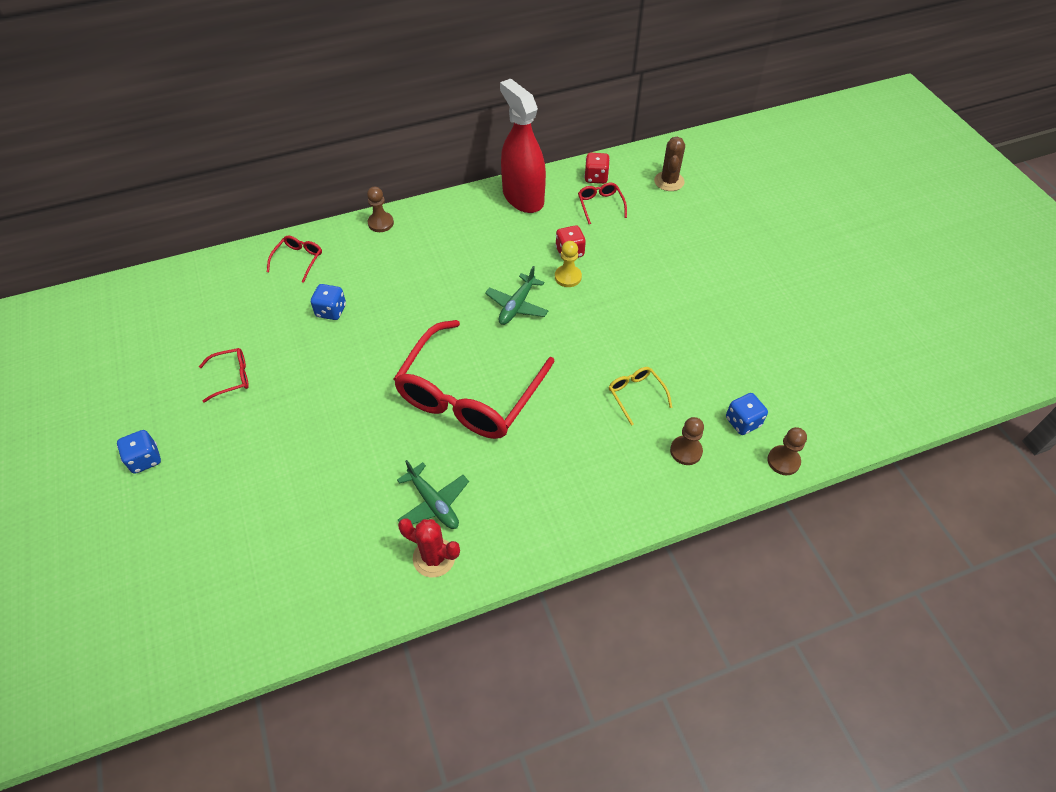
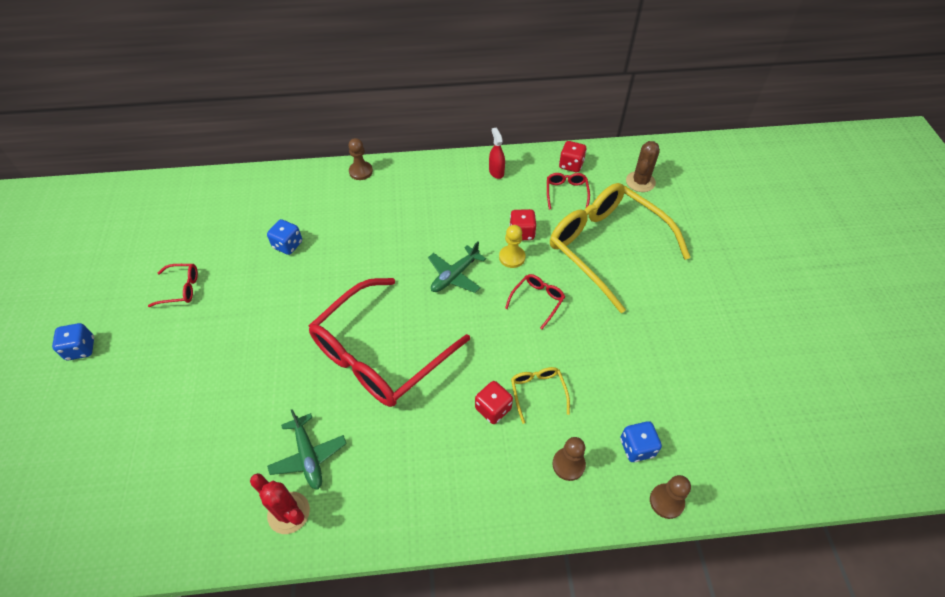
camera: 15 degrees right, 0 degrees up
(298, 260) = (278, 192): red glasses -> red glasses (537, 301)
(523, 198) = (496, 172): red spray bottle -> red spray bottle, size x0.43
(598, 419) = (493, 409): none -> red dice
(657, 249) = (607, 247): none -> yellow glasses

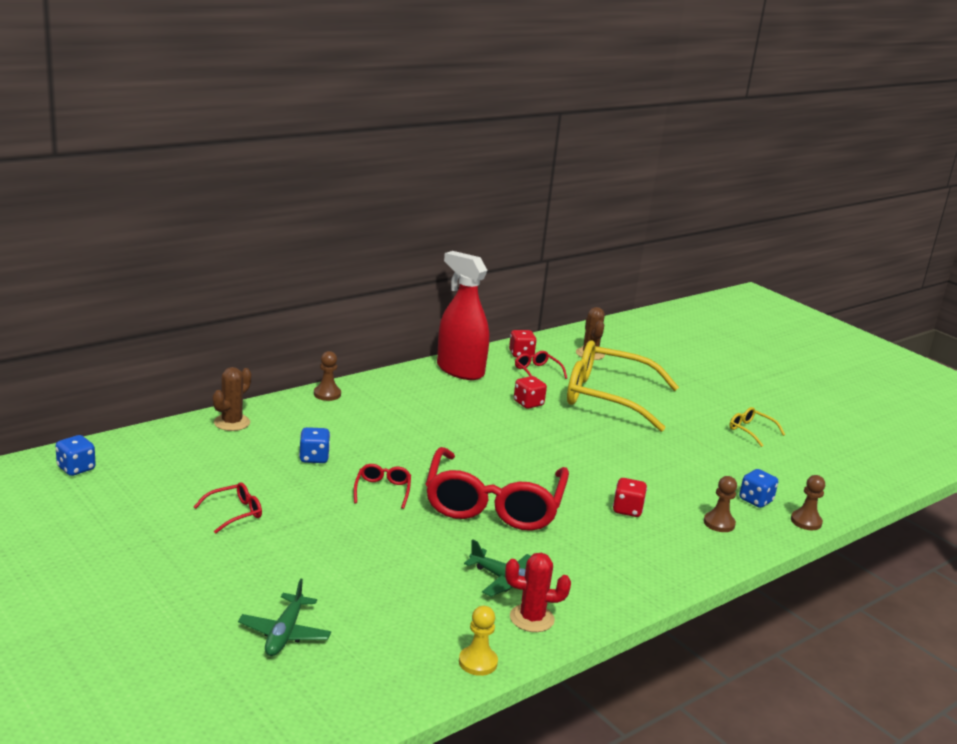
camera: 35 degrees left, 30 degrees down
(81, 349) = (173, 582): blue dice -> blue dice (76, 468)
(263, 184) = (232, 423): none -> brown cactus
(454, 275) = (501, 441): green plane -> green plane (284, 633)
(496, 172) = (460, 370): red spray bottle -> red spray bottle, size x2.33
(512, 257) = (537, 420): yellow pawn -> yellow pawn (478, 662)
(537, 301) = (589, 440): red glasses -> red glasses (382, 490)
(538, 392) = (651, 491): yellow glasses -> yellow glasses (751, 431)

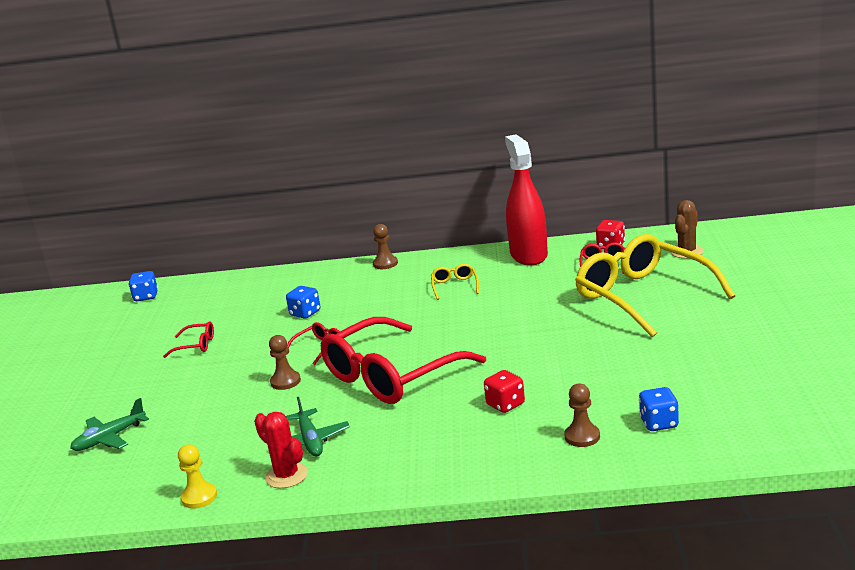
camera: 45 degrees right, 0 degrees up
(232, 423) = (285, 278): brown cactus -> none
(528, 403) = (551, 292): red dice -> none
(751, 431) = (764, 352): yellow glasses -> yellow glasses (455, 286)
(806, 521) = (687, 456): brown pawn -> brown pawn (285, 381)

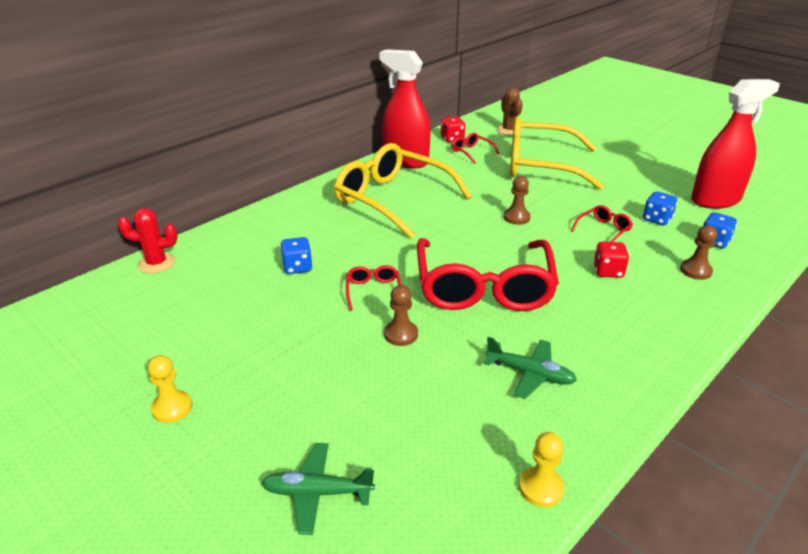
camera: 50 degrees left, 10 degrees up
(109, 438) = (317, 493): green plane -> green plane turned 90 degrees clockwise
(121, 366) = (172, 408): none -> yellow pawn
(146, 297) = (57, 320): blue dice -> blue dice (657, 219)
(196, 345) = (230, 344): red glasses -> red glasses (603, 230)
(286, 476) = (573, 416): red cactus -> red cactus (156, 263)
(385, 264) = (294, 201): brown pawn -> brown pawn (516, 217)
(455, 286) = (393, 200): yellow glasses -> yellow glasses, size x2.50
(757, 390) = (715, 200): none -> red spray bottle

